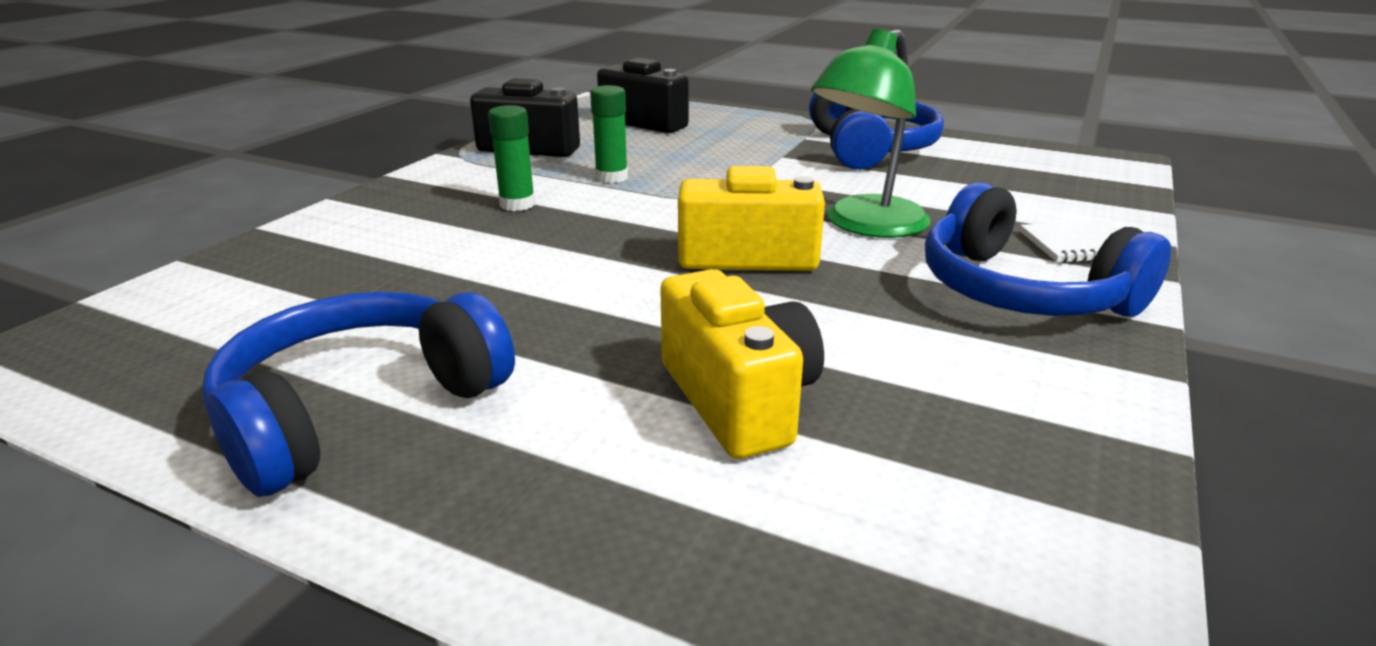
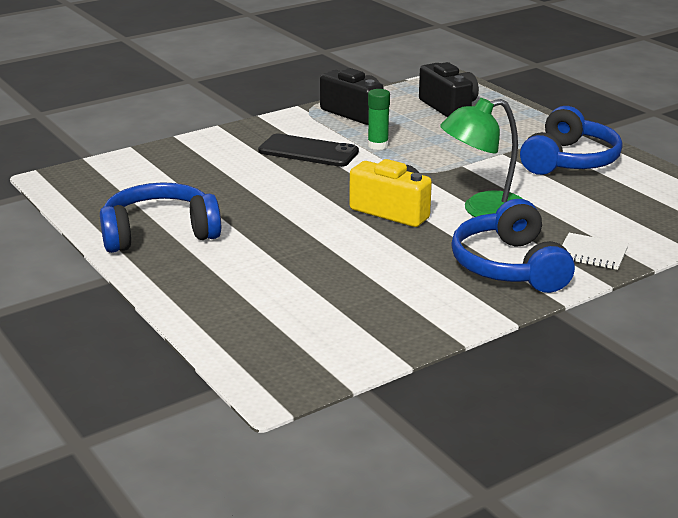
camera: 30 degrees right, 0 degrees up
(517, 204) = (308, 151): green glue stick -> black phone
(738, 399) = (305, 271): yellow camera -> none

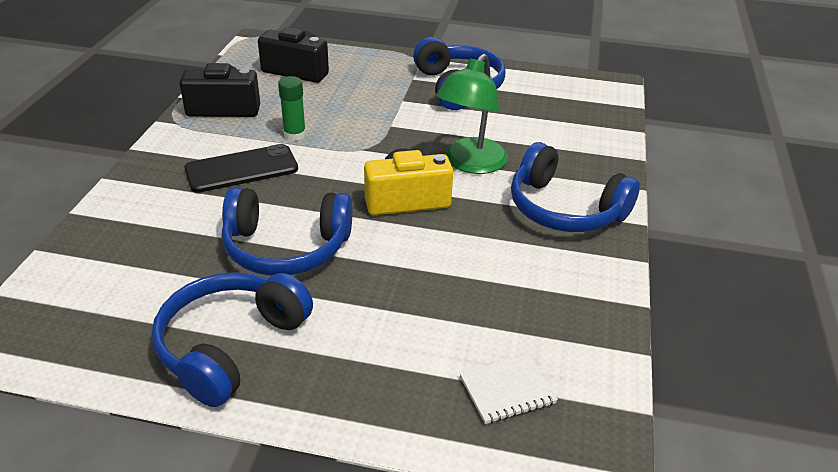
camera: 45 degrees left, 10 degrees up
(266, 203) = (286, 248): none -> blue headphones
(592, 253) = (594, 166): white notebook -> white notebook (507, 390)

